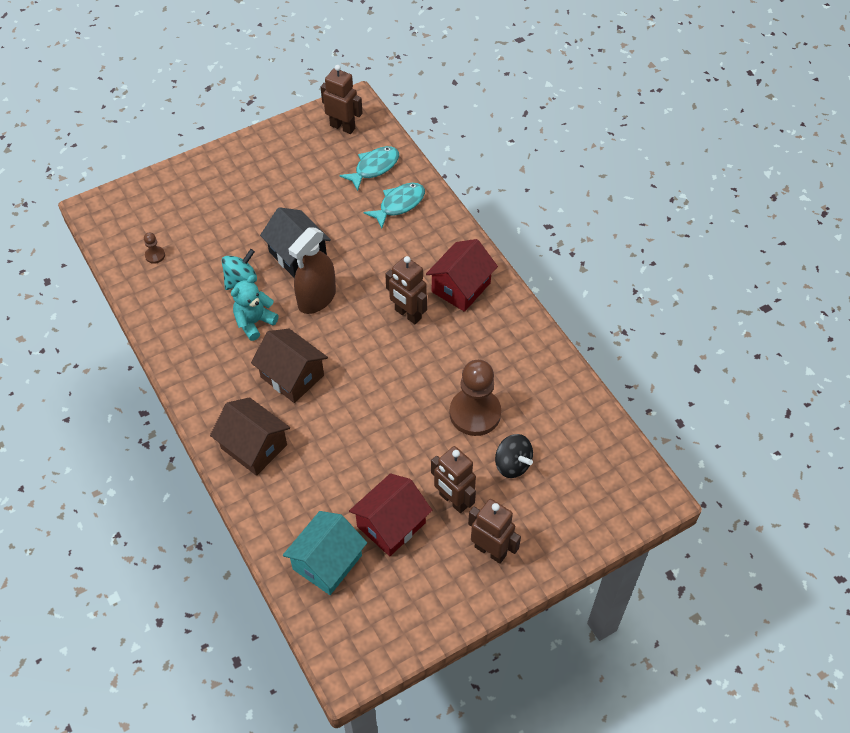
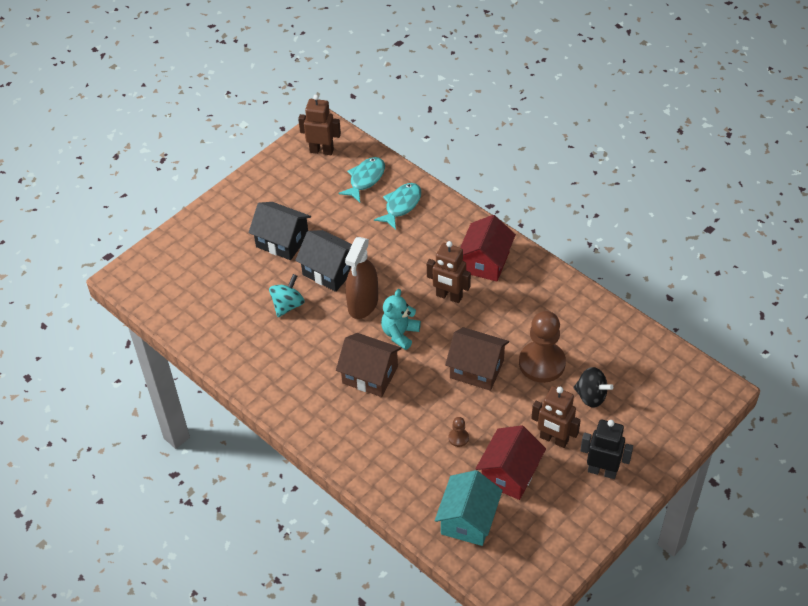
camera: 15 degrees left, 5 degrees down
(155, 255) = (199, 304): brown pawn -> brown pawn (458, 438)
(254, 322) = (316, 338): turquoise teddy bear -> turquoise teddy bear (400, 334)
(254, 446) = (362, 443): brown house -> brown house (476, 369)
(264, 211) = (282, 241): none -> black house
(490, 550) = (602, 471): brown robot -> black robot

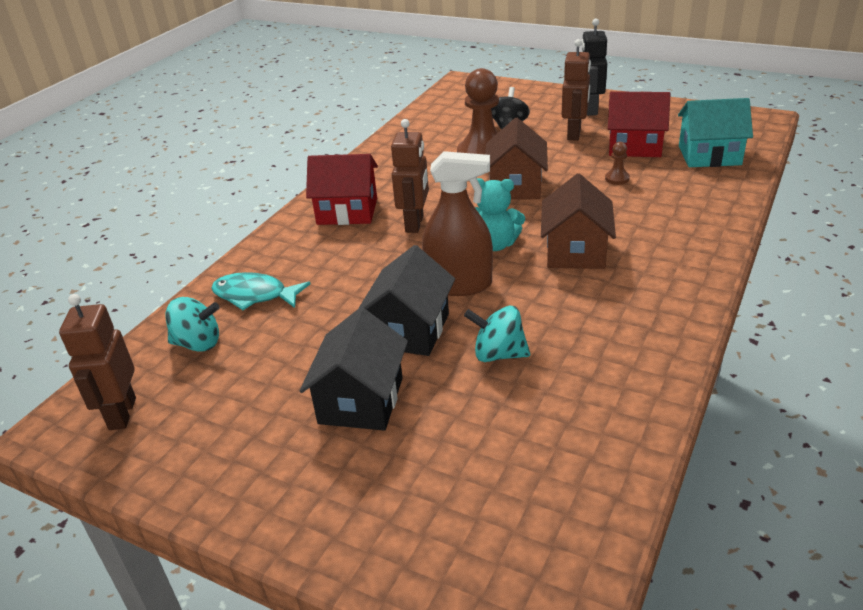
camera: 105 degrees left, 15 degrees down
(365, 179) = (198, 343): turquoise fish -> turquoise spinning top

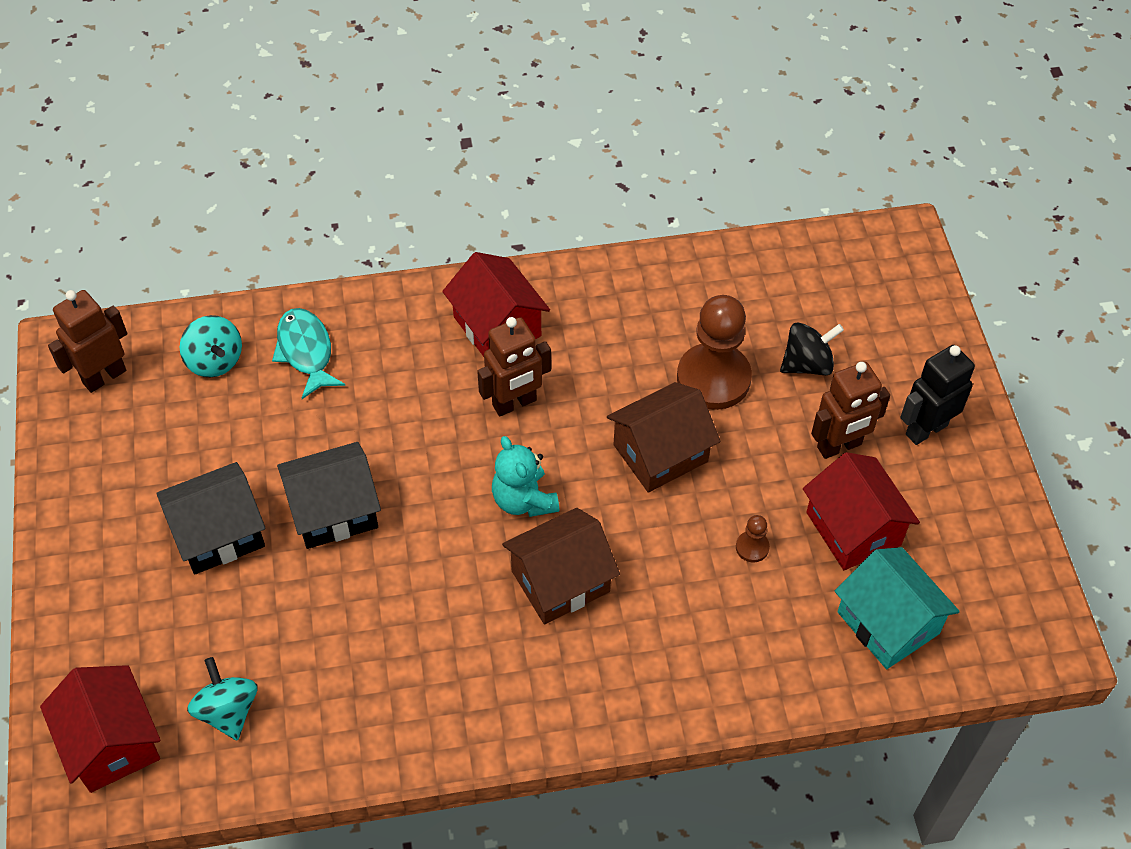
camera: 50 degrees right, 20 degrees up
(459, 284) = (431, 509): brown spray bottle -> none
(498, 354) = (343, 603): turquoise spinning top -> turquoise spinning top (228, 711)
(513, 561) = (112, 742): none -> red house

